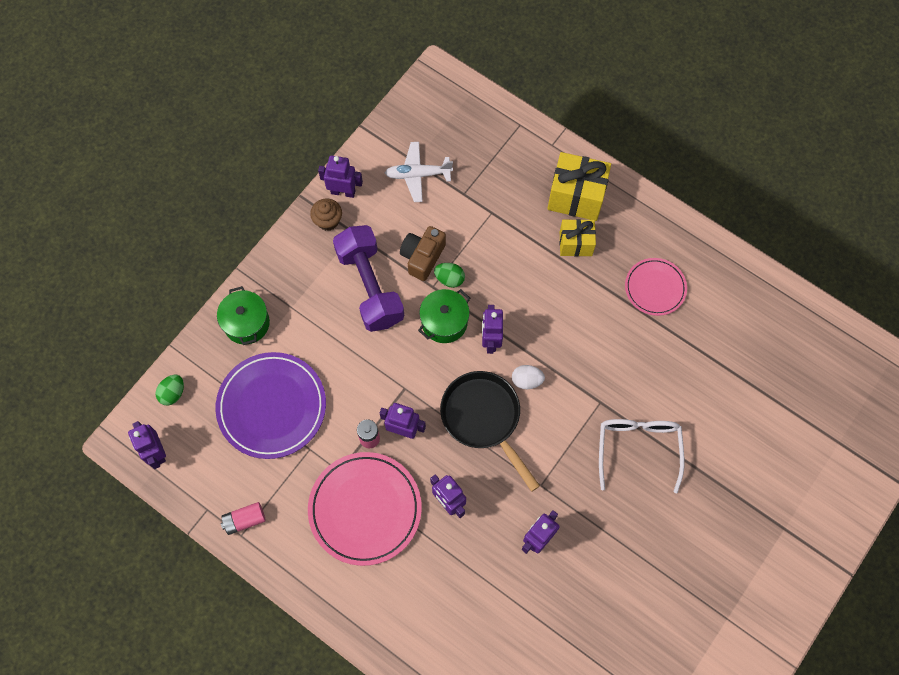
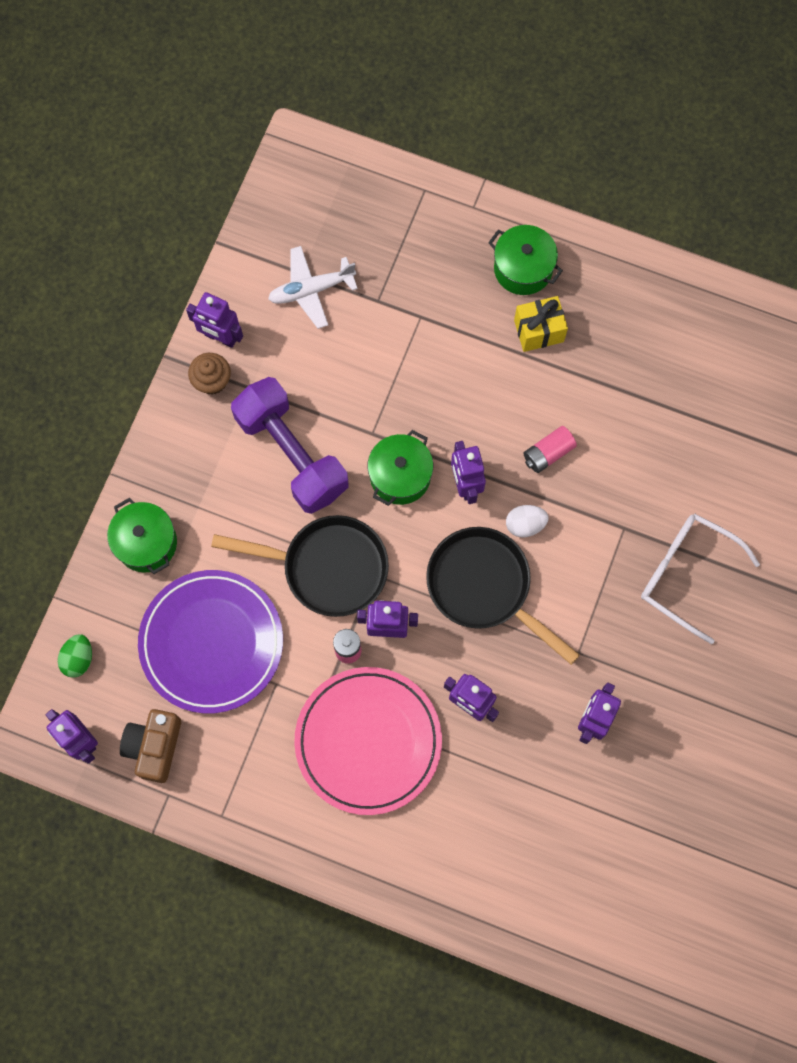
camera: 15 degrees left, 5 degrees up
(245, 520) = (220, 795): pink battery -> pink battery (548, 453)
(343, 192) = (220, 337): purple robot -> purple robot turned 150 degrees counterclockwise
(372, 374) = (327, 567): none -> black pan
(422, 257) = (348, 398): brown camera -> brown camera (154, 747)
(449, 279) = (391, 418): green egg -> none
(576, 197) = (523, 268): yellow gift -> green pot
(638, 448) = (686, 574): white glasses -> white glasses turned 45 degrees counterclockwise
(655, 288) = (653, 363): pink plate -> none

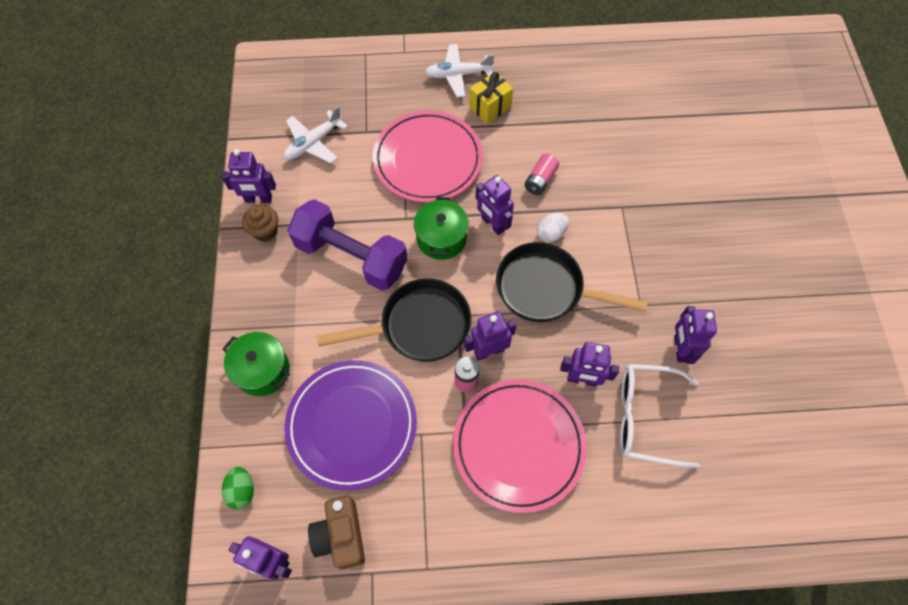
camera: 25 degrees left, 10 degrees down
(432, 369) = (428, 160): none -> pink plate
(523, 268) = (458, 75): green pot -> white plane
(686, 574) = (682, 219): white glasses -> white glasses (645, 417)

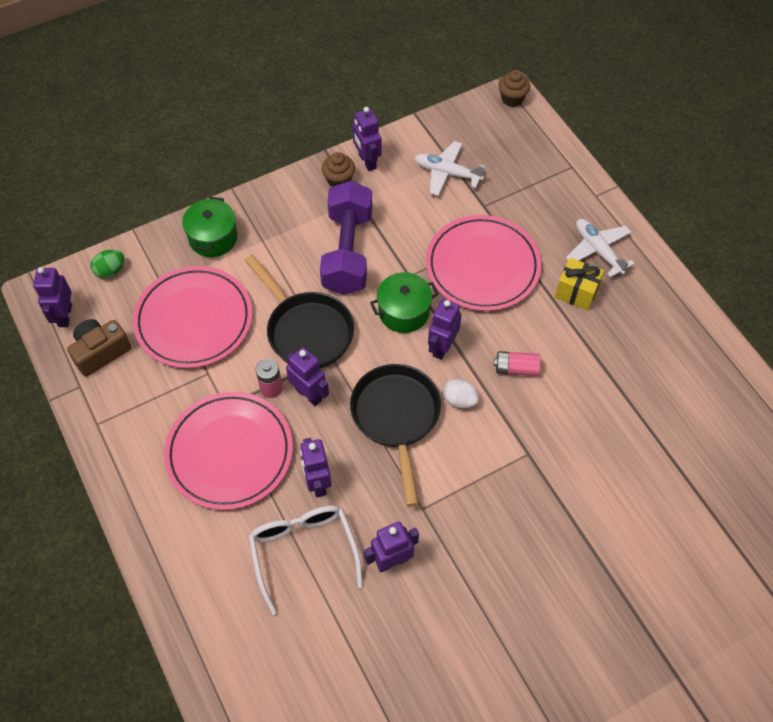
camera: 65 degrees right, 5 degrees down
(265, 61) = (512, 99): none -> brown cupcake
(352, 425) = (194, 320): purple plate -> pink plate

